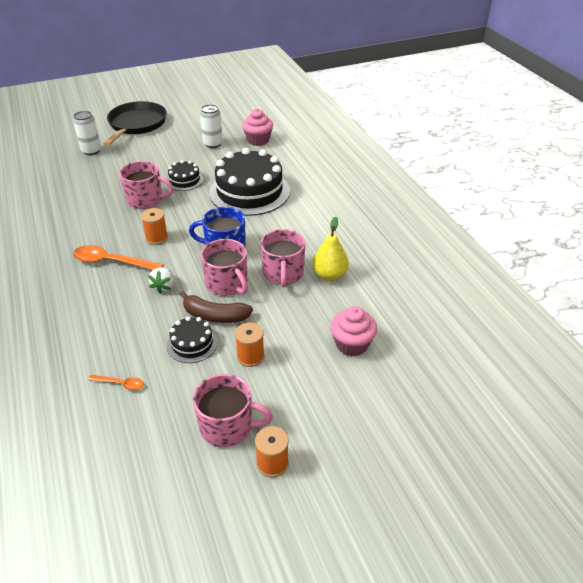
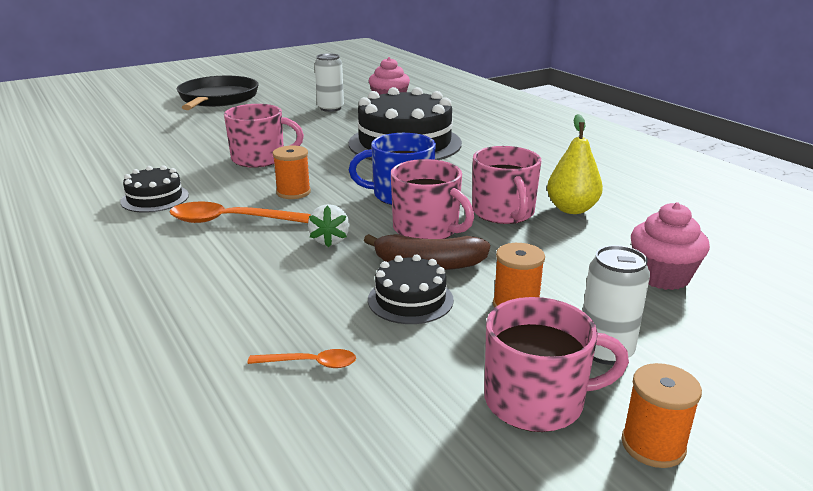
camera: 10 degrees left, 15 degrees down
(91, 151) = (162, 122): white can -> white can (605, 351)
(184, 180) = (308, 139): black cake -> black cake (155, 198)

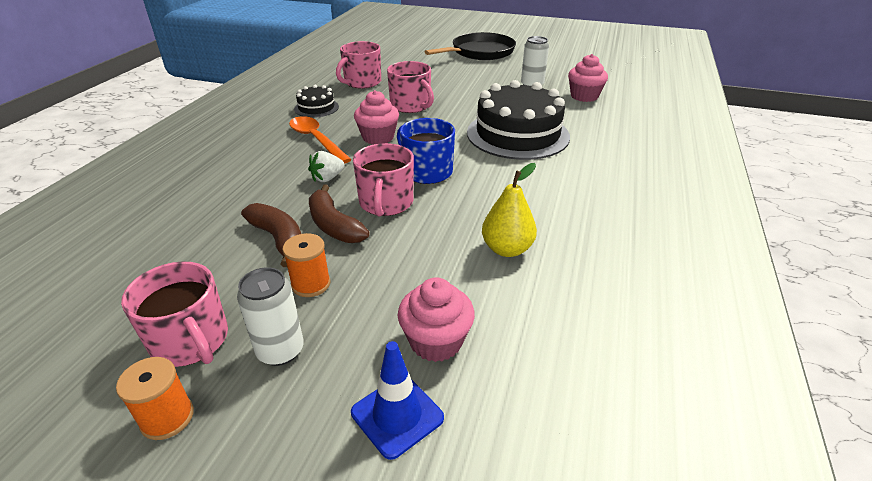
camera: 50 degrees right, 10 degrees up
(293, 192) = (378, 137): orange spool -> pink cupcake
(310, 363) = (176, 239): orange spoon -> none
(410, 299) = (279, 239): black cake -> brown banana
(503, 212) = (455, 221): pink mug -> pink mug (362, 82)
(738, 321) = (397, 415): none -> blue traffic cone

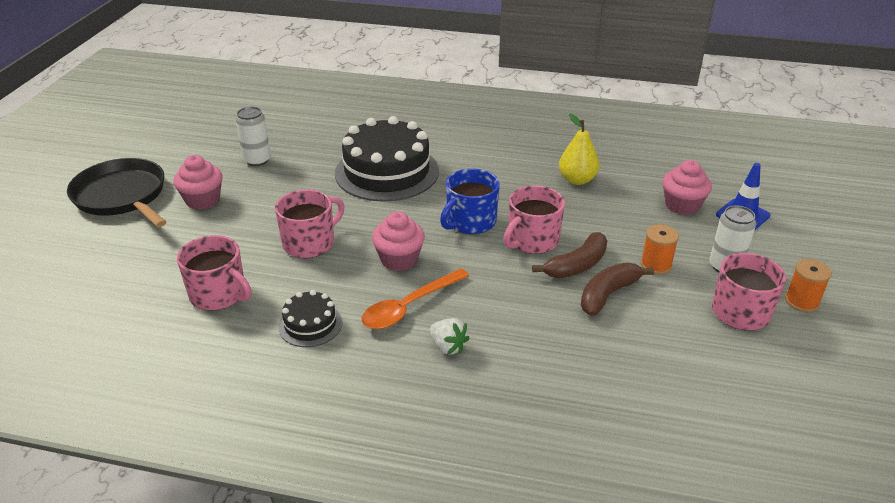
camera: 95 degrees left, 0 degrees up
(327, 178) = (496, 283): white strawberry -> white strawberry (448, 346)
(386, 203) = (532, 240): pink mug -> pink mug turned 135 degrees clockwise
(584, 96) = (294, 132): pink cupcake -> pink cupcake (203, 200)

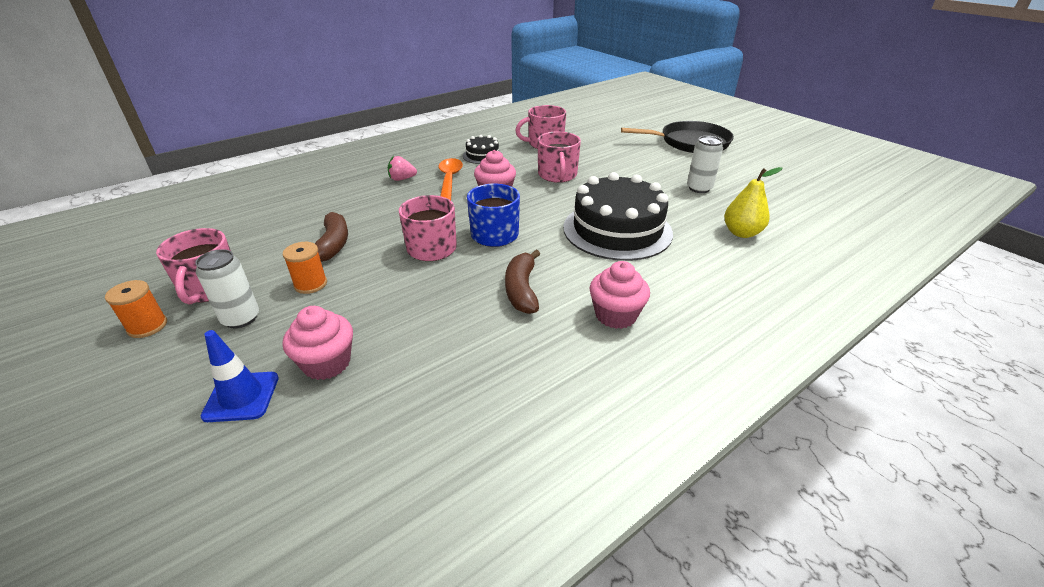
camera: 130 degrees right, 0 degrees up
(203, 200) = (656, 160): pink cupcake -> pink cupcake (615, 315)
(448, 346) = (402, 179): white strawberry -> pink strawberry
(576, 265) = (376, 250): brown banana -> brown banana (522, 290)
(577, 180) = (468, 322): yellow pear -> yellow pear (741, 233)

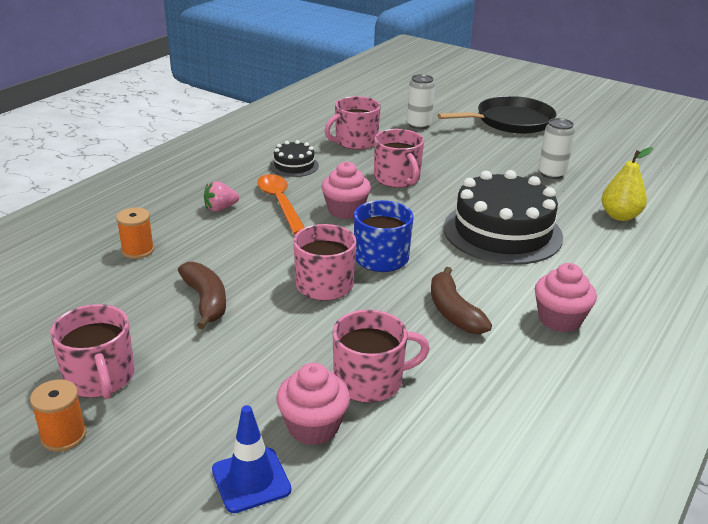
camera: 20 degrees left, 5 degrees down
(241, 318) = (172, 403): white can -> white can (418, 125)
(310, 284) = (220, 350): orange spool -> orange spool (138, 250)
(404, 334) = (370, 381): none -> pink mug

